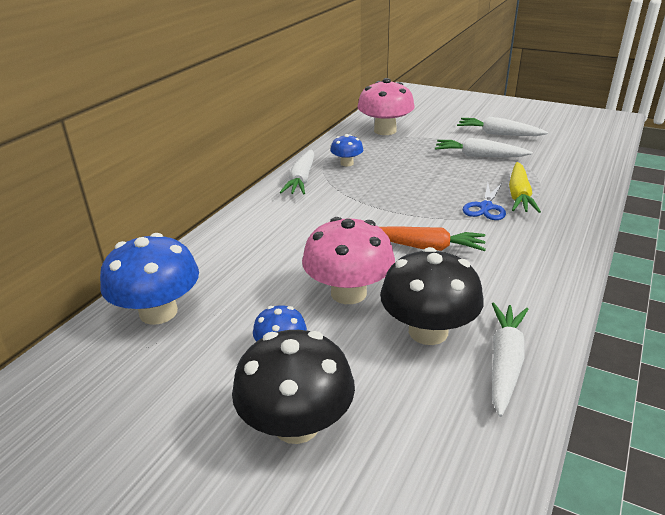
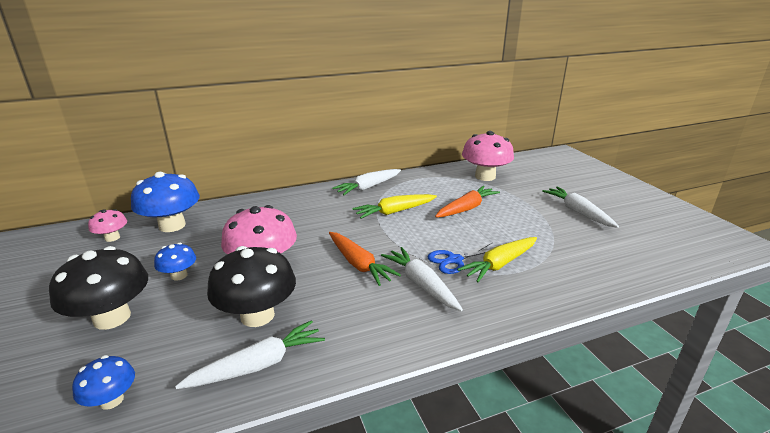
camera: 40 degrees right, 5 degrees down
(104, 364) = (112, 238): none -> pink mushroom
(347, 163) = (415, 188): blue mushroom -> blue mushroom (111, 400)
(369, 191) = (394, 212): none -> yellow carrot
(420, 163) = (466, 208): none -> orange carrot
(479, 156) = (525, 222): white carrot -> white carrot (421, 284)

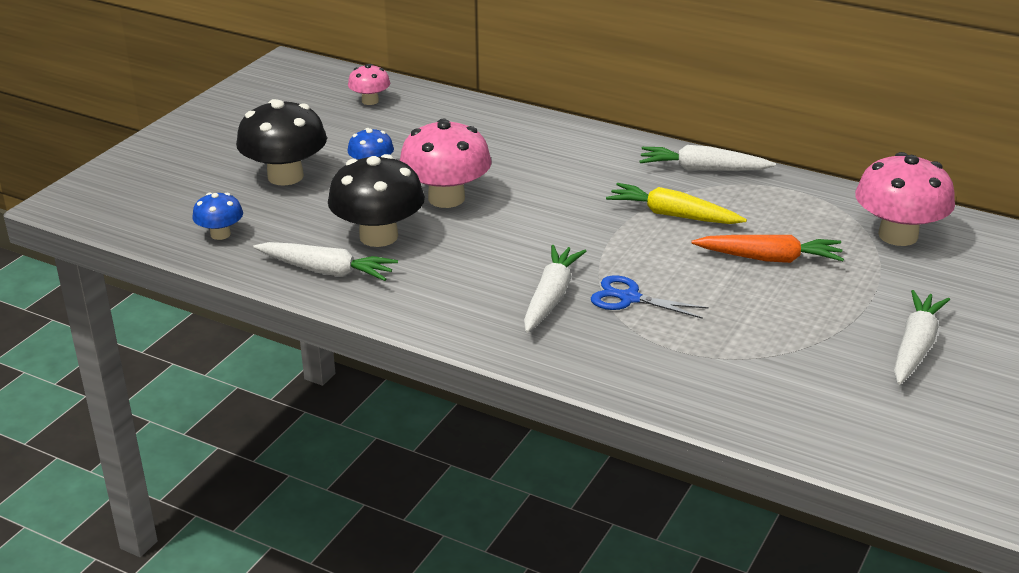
camera: 50 degrees right, 5 degrees up
(172, 225) = (432, 113): blue mushroom -> none
(359, 264) = (529, 246): orange carrot -> none
(500, 264) = (667, 331): yellow carrot -> none

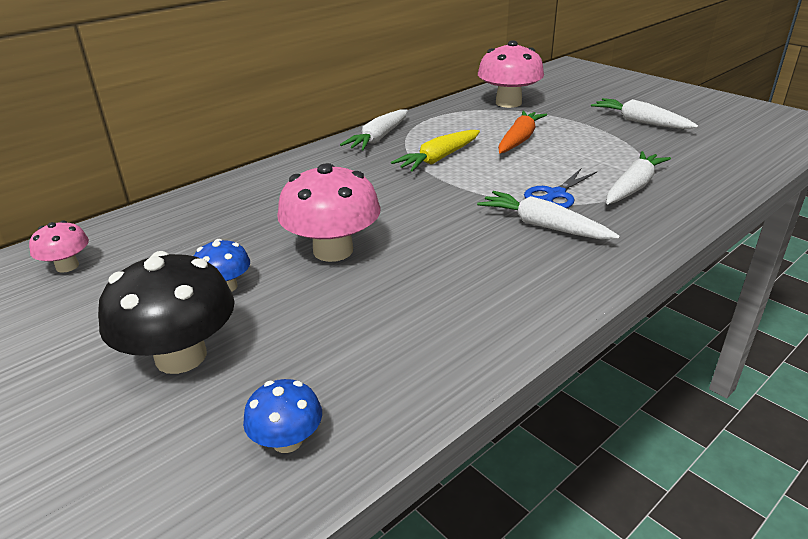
camera: 70 degrees left, 0 degrees up
(327, 271) = (437, 351): white carrot -> white carrot (633, 187)
(378, 236) = (382, 303): black mushroom -> none

